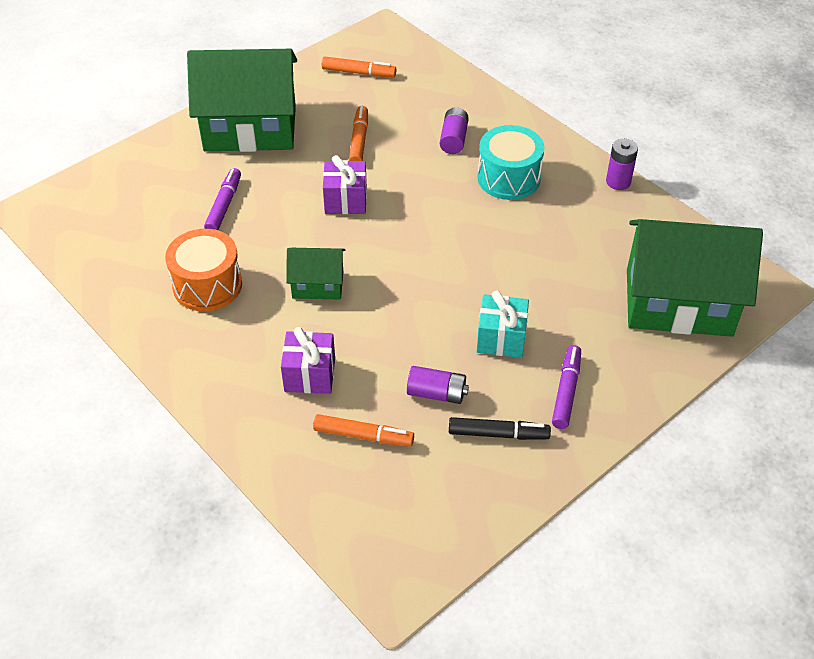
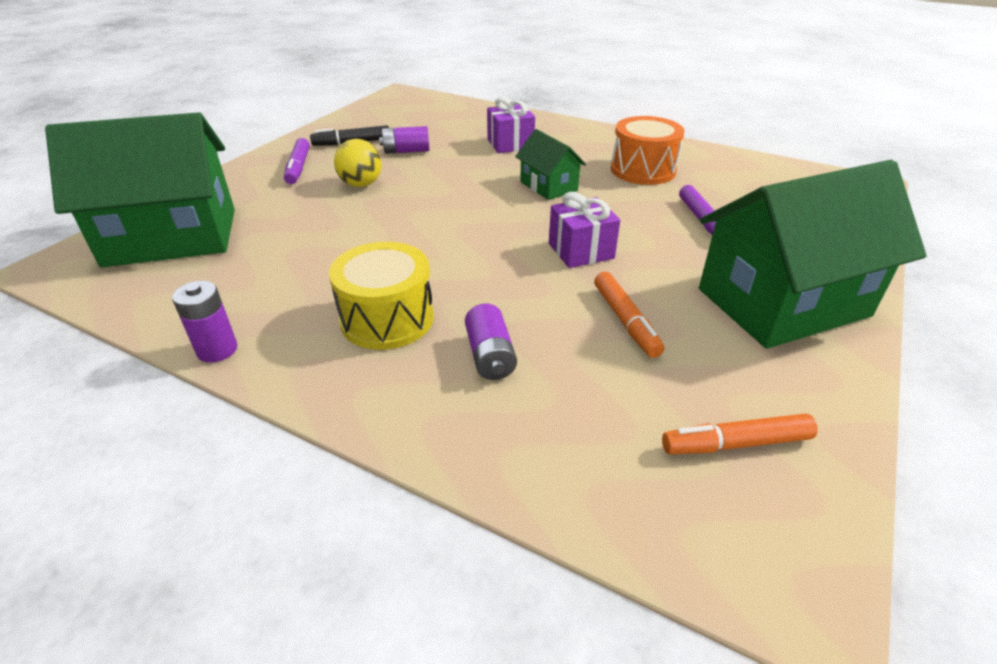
camera: 160 degrees right, 10 degrees down
(318, 285) = (548, 186): green house -> green house turned 75 degrees clockwise
(363, 436) = (450, 129): orange marker -> none
(501, 338) = (361, 184): turquoise gift -> yellow ball
(508, 178) = (387, 319): turquoise drum -> yellow drum

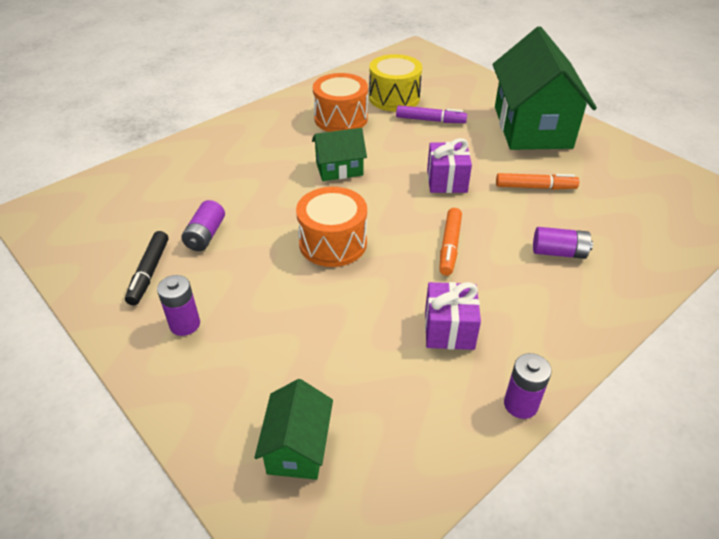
camera: 70 degrees left, 5 degrees up
(172, 237) = (297, 447): green house -> green house, size x0.48
(298, 167) = (185, 324): purple marker -> purple battery
(361, 184) = (262, 279): yellow ball -> none
(387, 319) = (503, 295): yellow drum -> yellow drum (394, 98)
(426, 205) = (333, 243): none -> orange drum
(510, 144) = (242, 168): purple gift -> purple gift (449, 329)
(736, 443) = (645, 185): orange marker -> orange marker (449, 246)

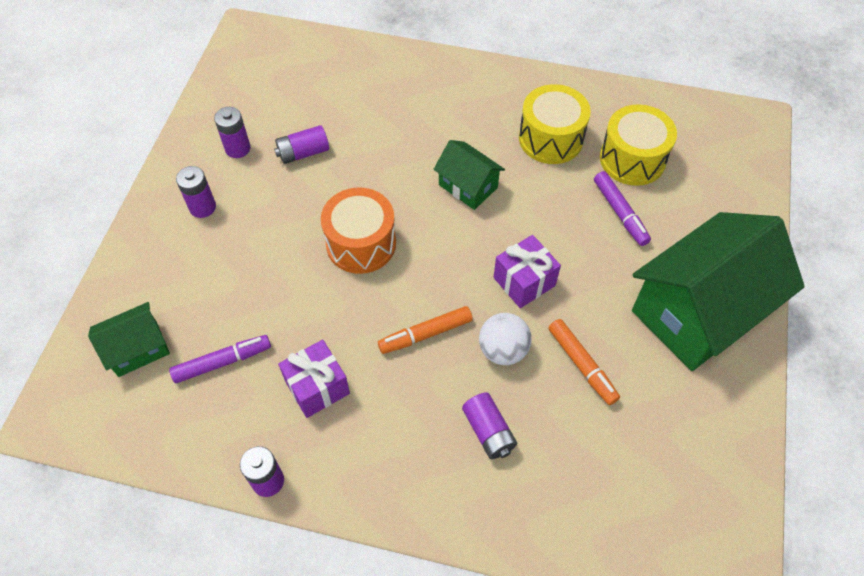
camera: 55 degrees right, 15 degrees up
(149, 272) = (237, 148): black marker -> purple battery
(341, 118) = (550, 138): orange drum -> yellow drum
(371, 384) = (222, 362): none -> purple marker
(495, 215) = (503, 350): none -> white ball

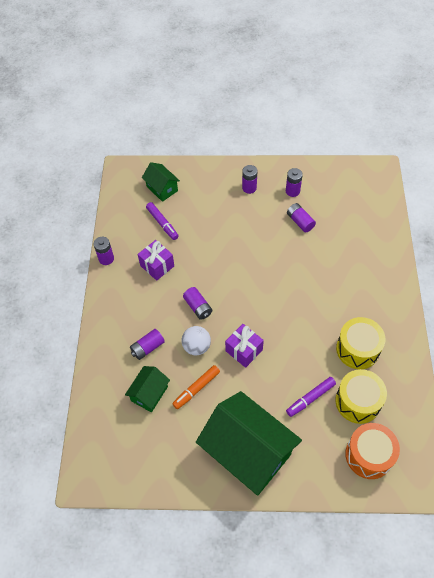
camera: 80 degrees right, 0 degrees up
(361, 243) = (247, 264): orange drum -> orange drum (369, 455)
(425, 334) = (198, 307): orange marker -> purple battery
(468, 186) = (303, 309): green house -> green house (149, 394)

